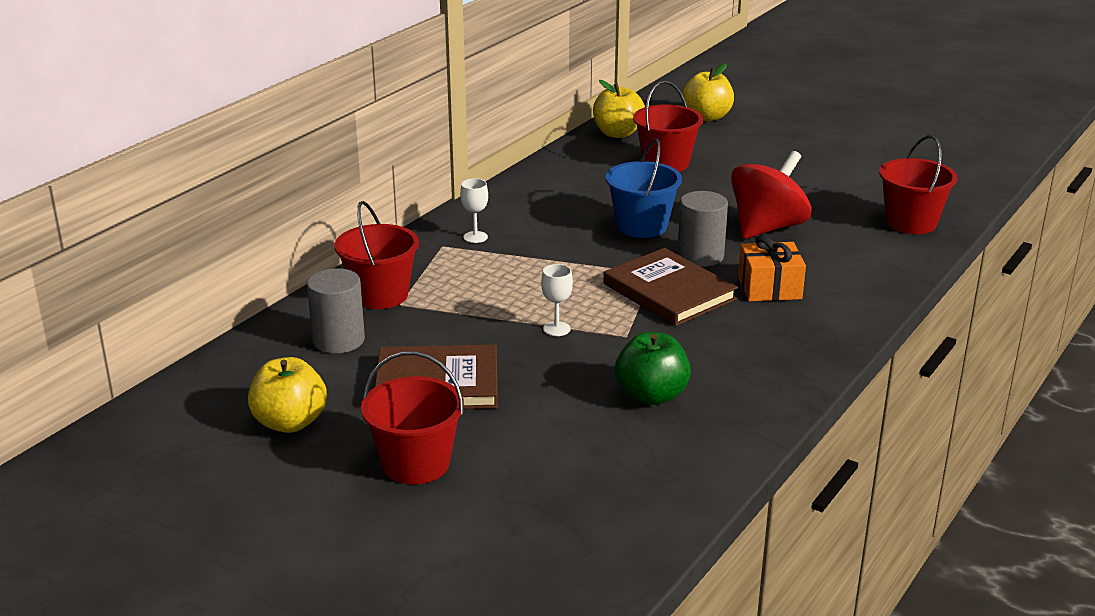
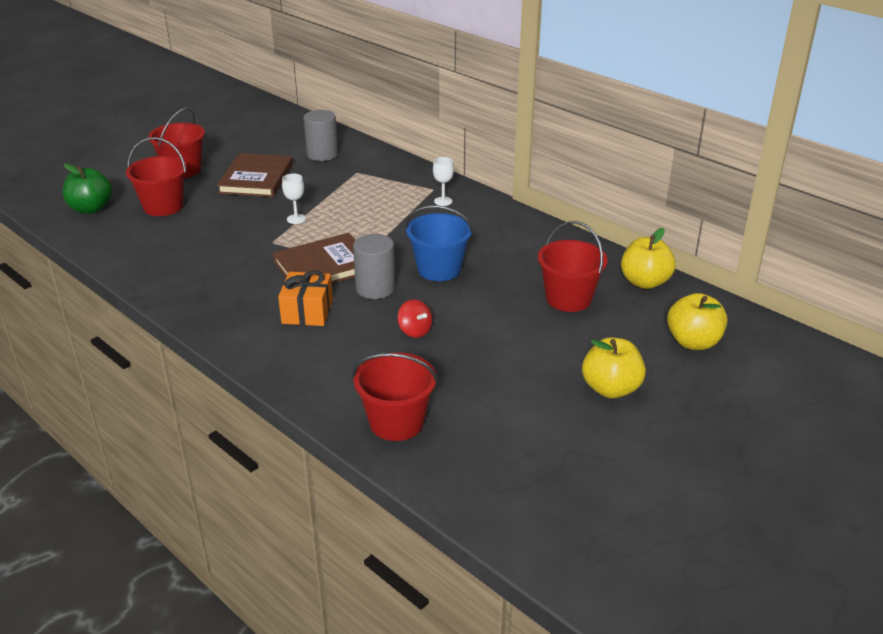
camera: 100 degrees right, 5 degrees up
(290, 422) = (245, 141): yellow apple -> yellow apple (611, 389)
(380, 295) = (371, 167): red bucket -> red bucket (163, 206)
(651, 395) = (195, 242): green apple -> green apple (91, 209)
(767, 228) = (415, 331): red spinning top -> red spinning top, size x0.46

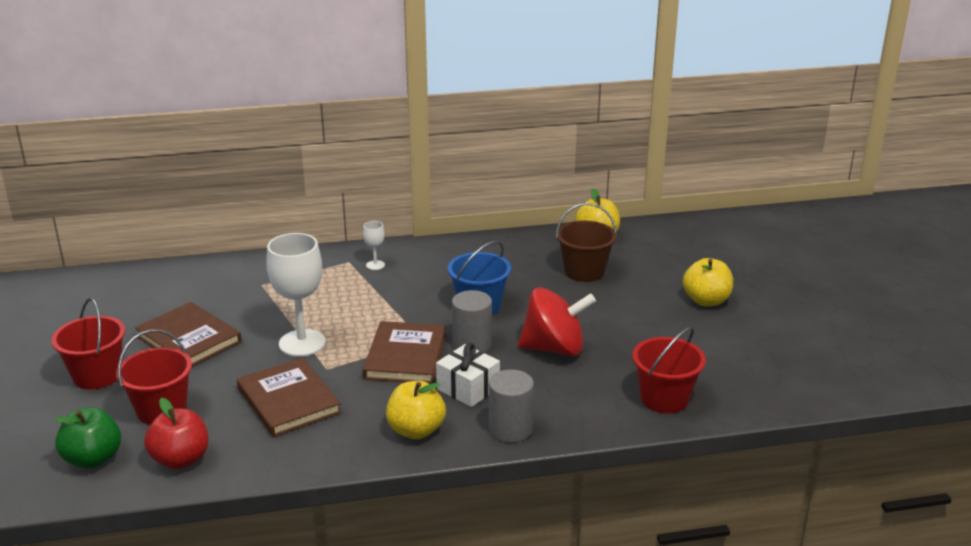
camera: 55 degrees left, 5 degrees down
(113, 237) = (181, 460): none -> red apple
(217, 245) = (288, 400): none -> brown book
(296, 219) = (302, 343): white goblet -> white goblet, size x2.21
(307, 312) = (468, 388): orange gift -> white gift
(322, 154) = (197, 289): grey cylinder -> grey cylinder (510, 429)
(415, 331) = (554, 348): red spinning top -> red spinning top, size x2.19
(568, 299) = (584, 272): red bucket -> brown bucket
(693, 342) = (684, 251): yellow apple -> yellow apple (416, 430)

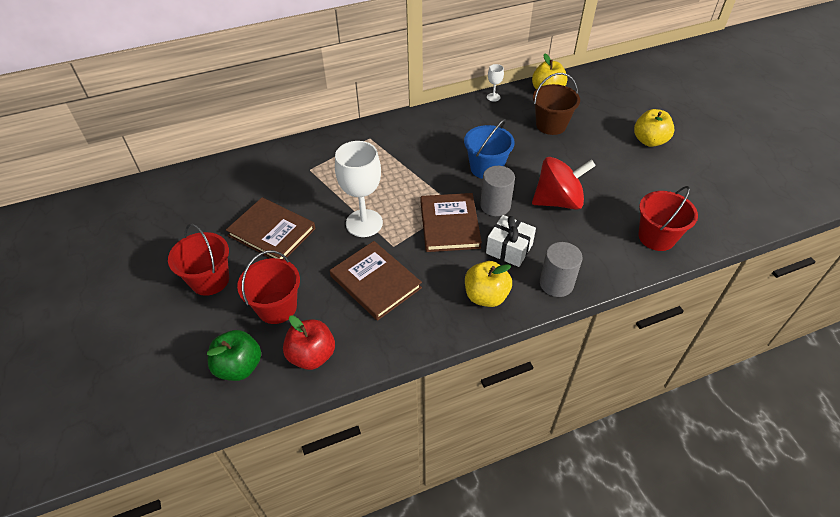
camera: 10 degrees left, 20 degrees up
(375, 265) = (391, 139): white goblet -> white goblet (493, 97)

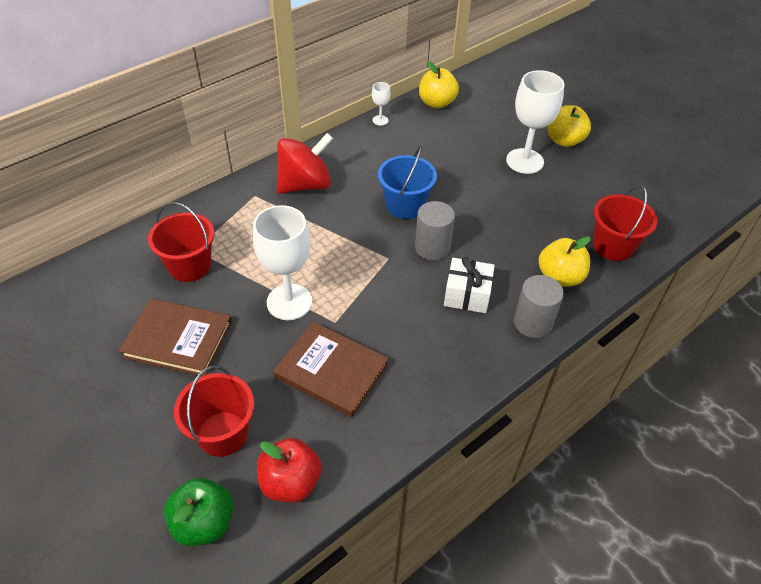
camera: 20 degrees left, 0 degrees up
(210, 280) = (120, 421): red bucket -> red bucket (190, 266)
(449, 224) = (390, 281): brown book -> none
(486, 296) = (463, 356): yellow apple -> yellow apple (559, 277)
(551, 125) = (456, 142): brown bucket -> none
(558, 201) = (497, 228): red spinning top -> red spinning top (305, 185)
(605, 151) = (524, 161): none -> white goblet

